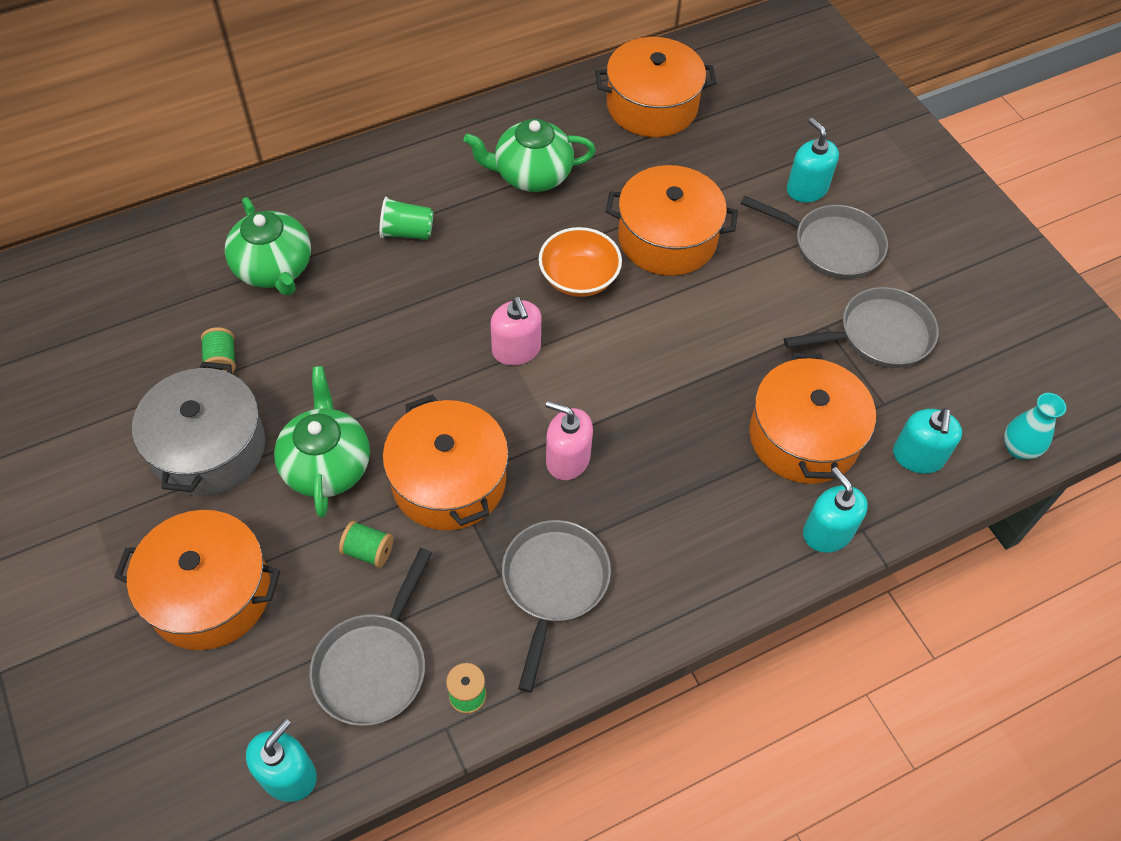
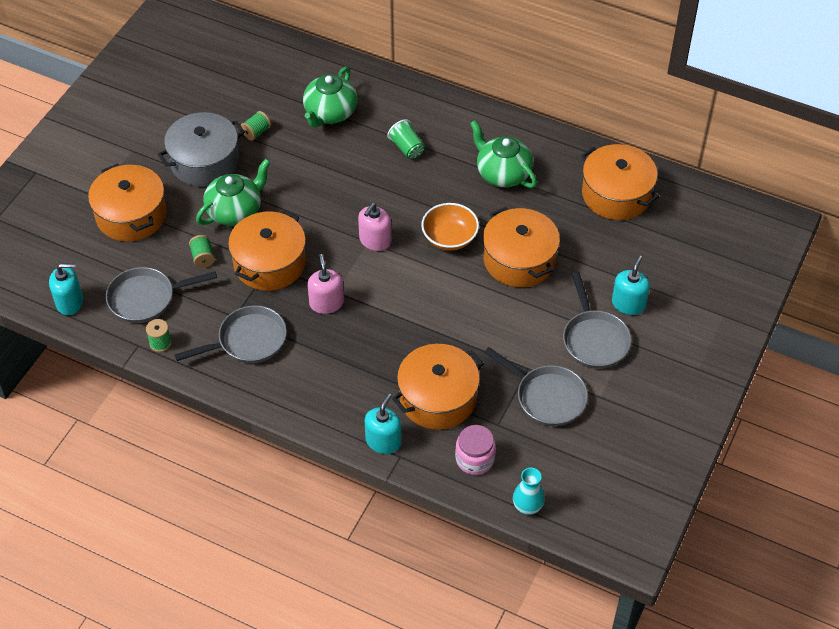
camera: 55 degrees right, 5 degrees down
(918, 456) = (475, 459): turquoise soap dispenser -> pink jar

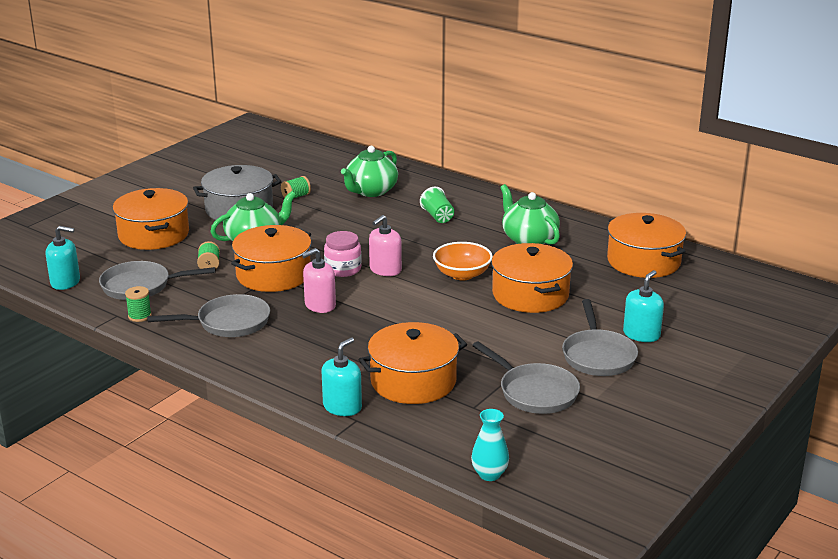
camera: 10 degrees right, 25 degrees down
(326, 303) = (320, 305): pink soap dispenser -> pink soap dispenser turned 120 degrees counterclockwise
(475, 459) = (439, 430): pink jar -> pink jar (343, 269)

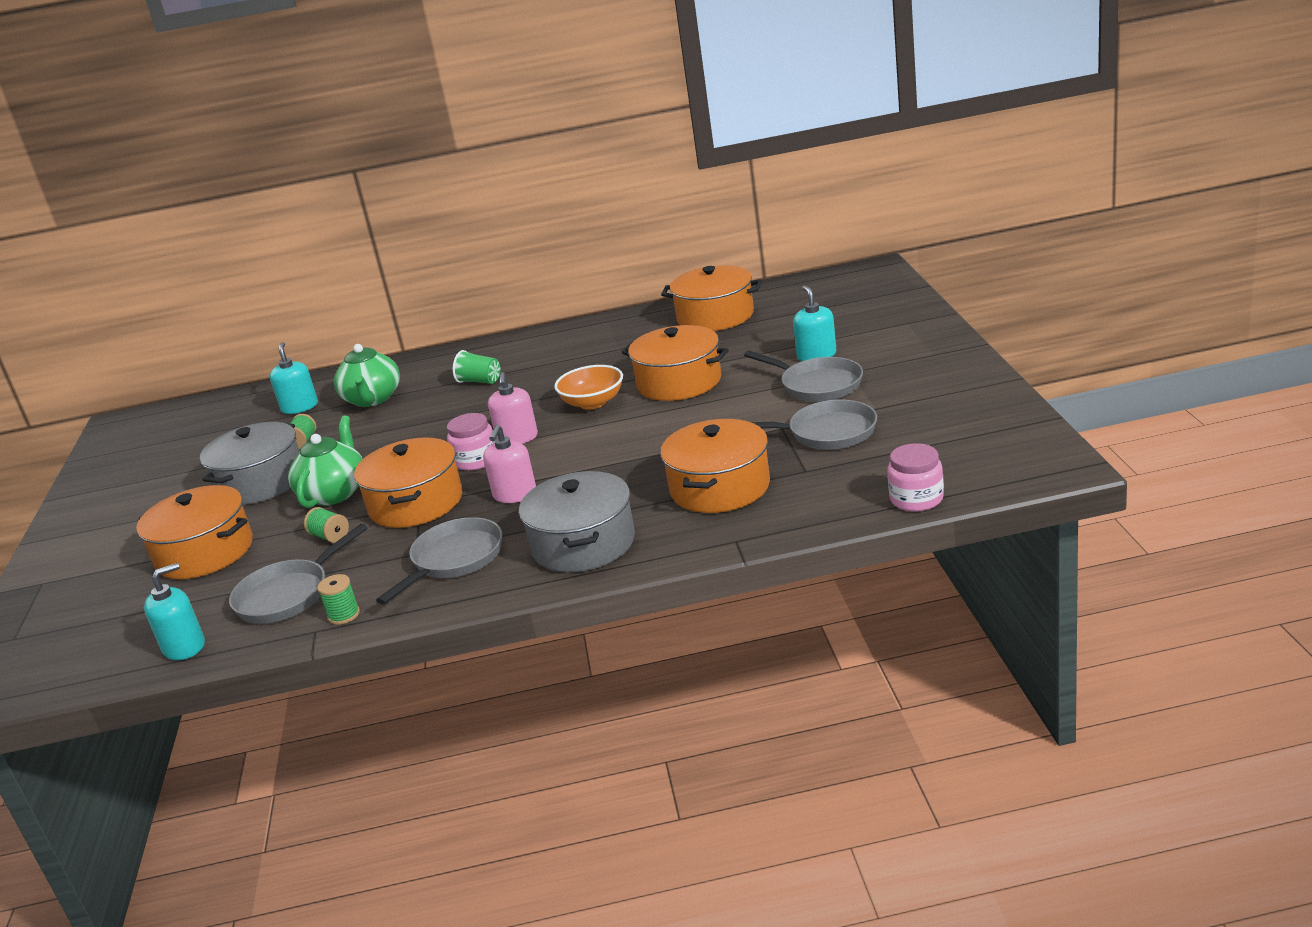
camera: 40 degrees left, 0 degrees up
(292, 361) = (583, 544): none -> grey pot
(342, 407) = (703, 541): turquoise soap dispenser -> turquoise soap dispenser (300, 407)
(489, 474) = (916, 499): turquoise vase -> pink jar
(528, 239) = (594, 352): green teapot -> none

